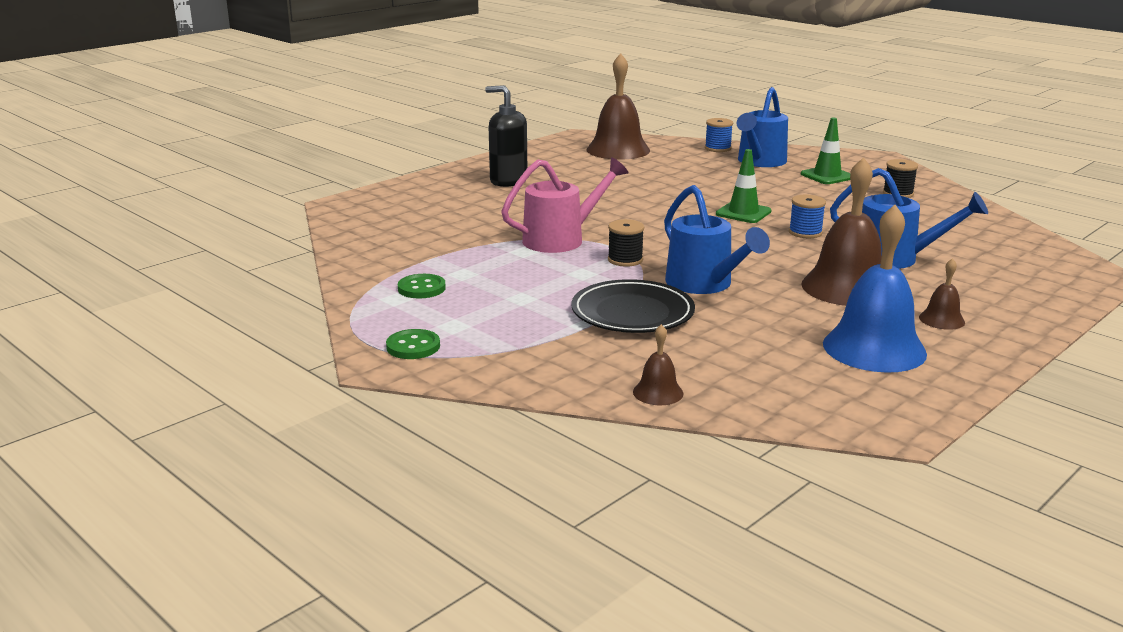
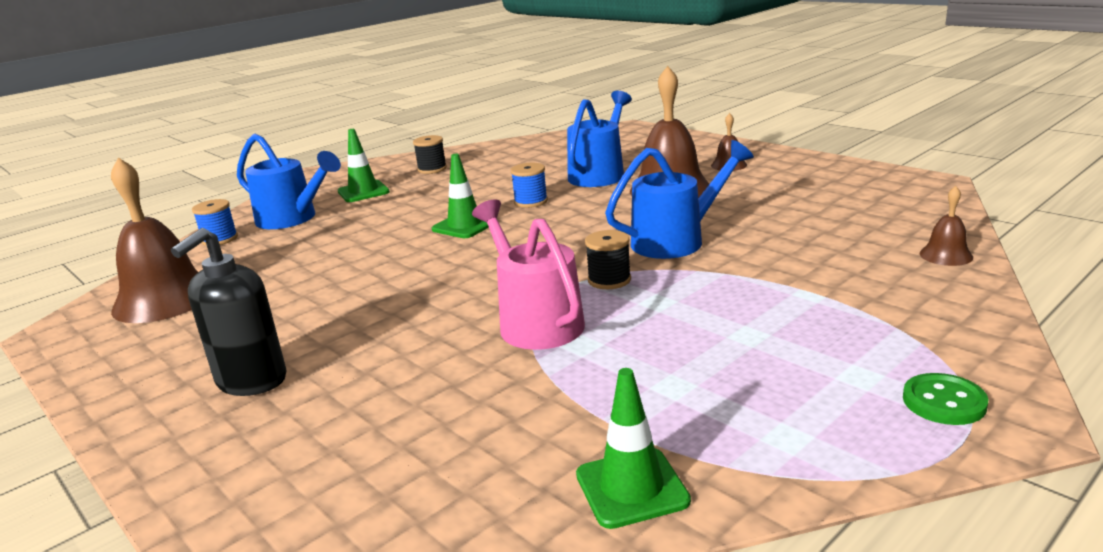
camera: 85 degrees left, 0 degrees up
(371, 262) = (631, 488): none -> green traffic cone
(421, 288) = (737, 418): green button -> none
(632, 313) = (765, 271): black plate -> none
(874, 348) = (796, 184): blue bell -> none

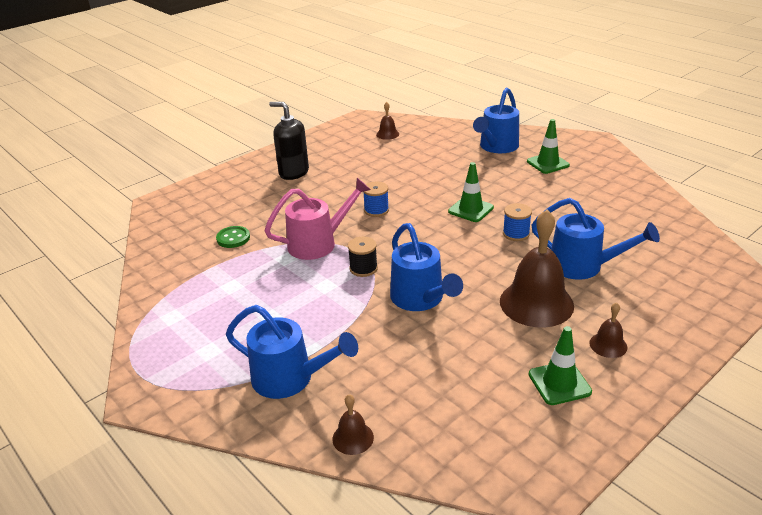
camera: 90 degrees right, 10 degrees up
(164, 299) = (387, 134): brown bell -> brown bell, size x0.46
(220, 239) = (466, 131): blue spool -> blue spool (376, 210)
(432, 169) = (601, 184): black spool -> none
(631, 488) = (164, 271): green traffic cone -> green traffic cone (559, 383)
(876, 301) = (291, 379): none -> blue watering can
(944, 402) = (171, 377): green button -> green button (233, 238)

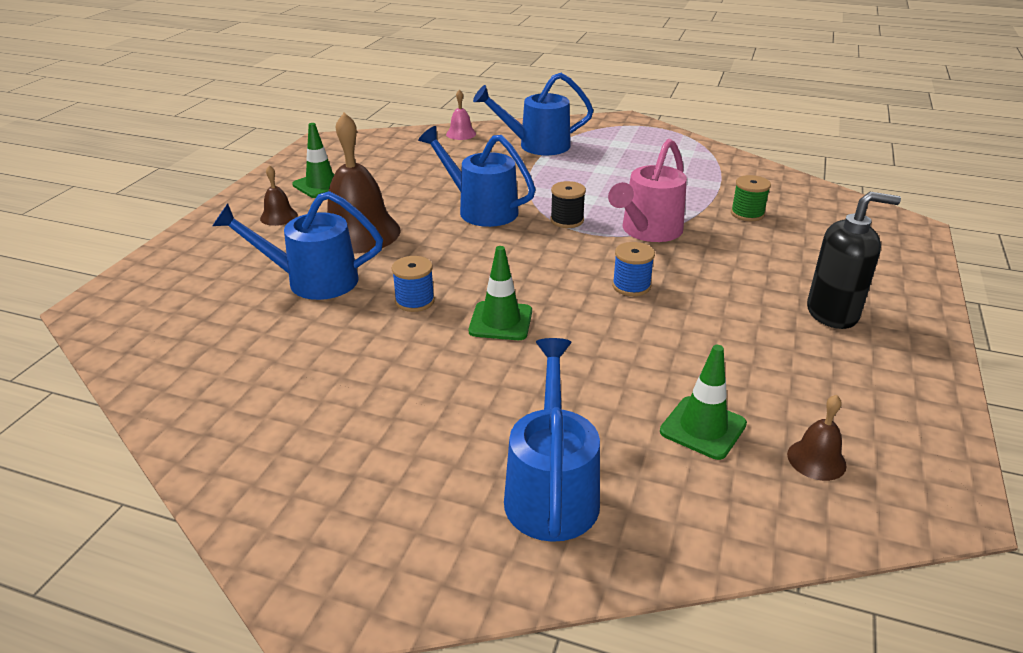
camera: 150 degrees right, 0 degrees up
(233, 238) = (747, 214): green button -> green spool
(353, 438) = (461, 134): brown bell -> pink bell
(547, 163) = (417, 467): green traffic cone -> green traffic cone (703, 428)

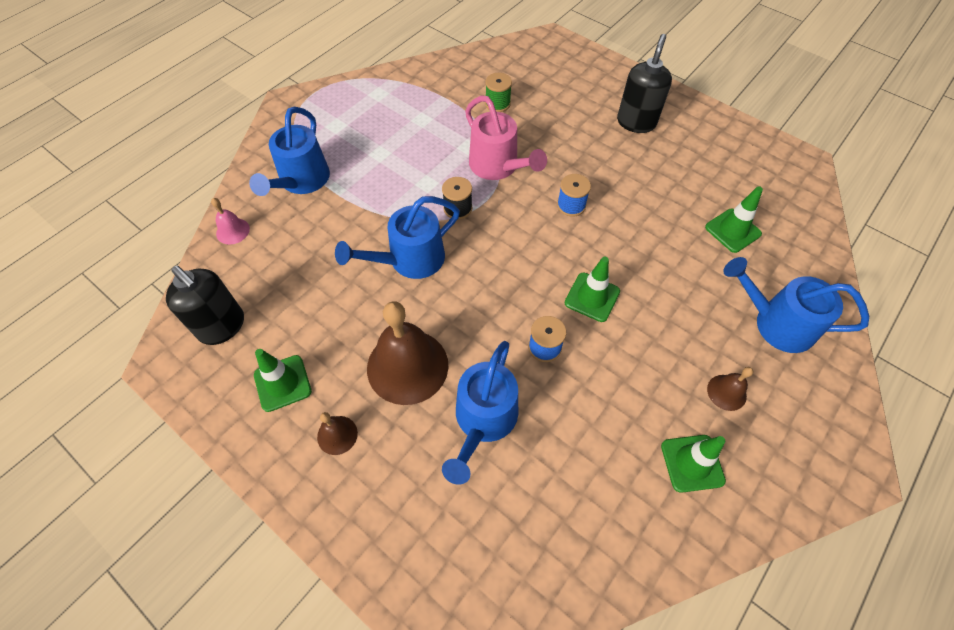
camera: 70 degrees left, 25 degrees up
(295, 428) = (692, 463): none -> green traffic cone
(364, 152) = (222, 326): none -> black soap dispenser
(816, 459) = (766, 194): brown bell -> brown bell (726, 392)

